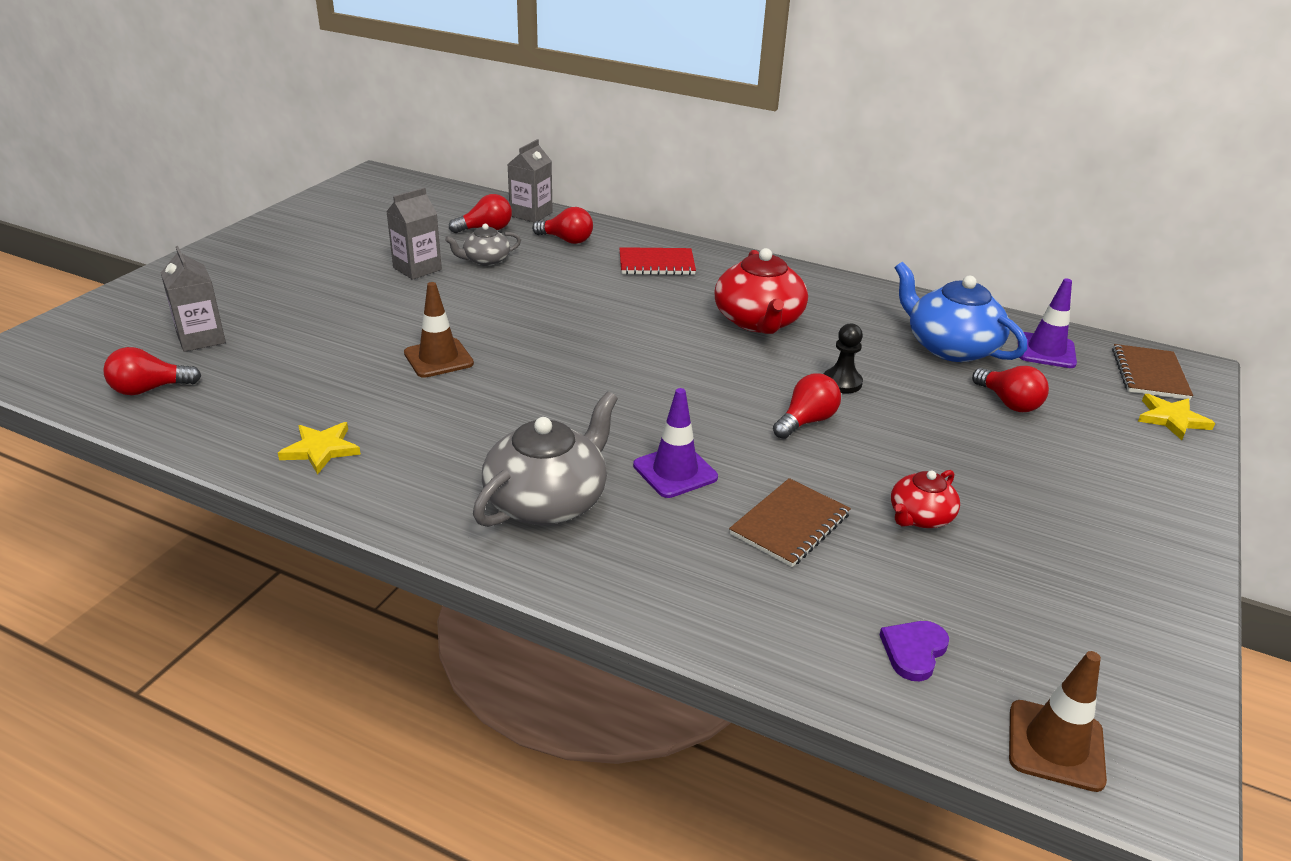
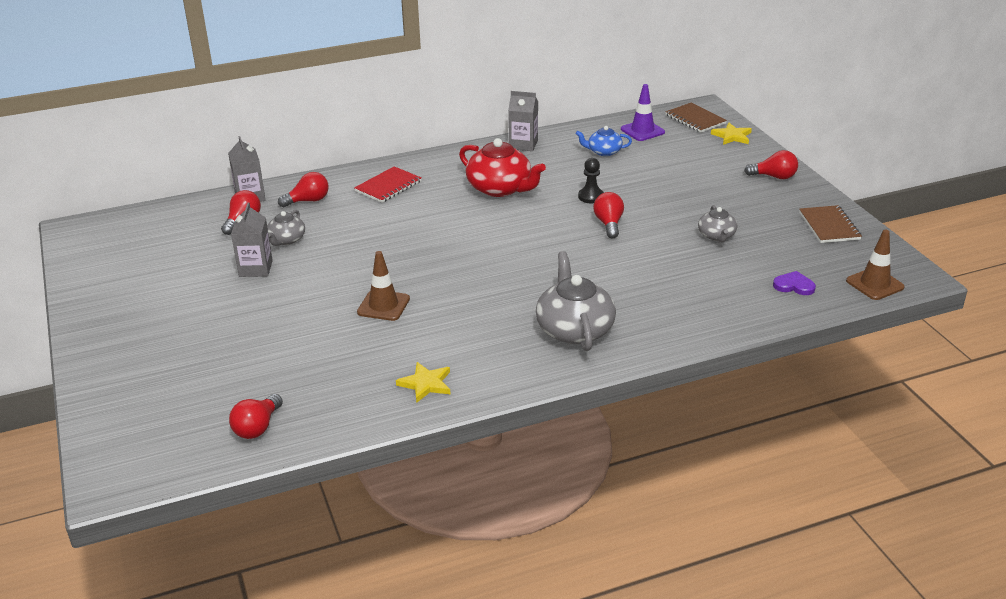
camera: 45 degrees left, 0 degrees up
(201, 338) = (217, 386): grey carton -> grey carton (523, 144)
(675, 471) = (599, 281): purple traffic cone -> none
(790, 524) = (680, 271): brown notebook -> brown notebook (829, 226)
(914, 651) = (794, 286): purple heart -> purple heart turned 120 degrees clockwise
(920, 517) = (716, 236): red teapot -> grey teapot
(950, 347) = (604, 151): blue teapot -> blue teapot, size x0.55
(1008, 403) = (667, 165): red light bulb -> red light bulb (774, 177)

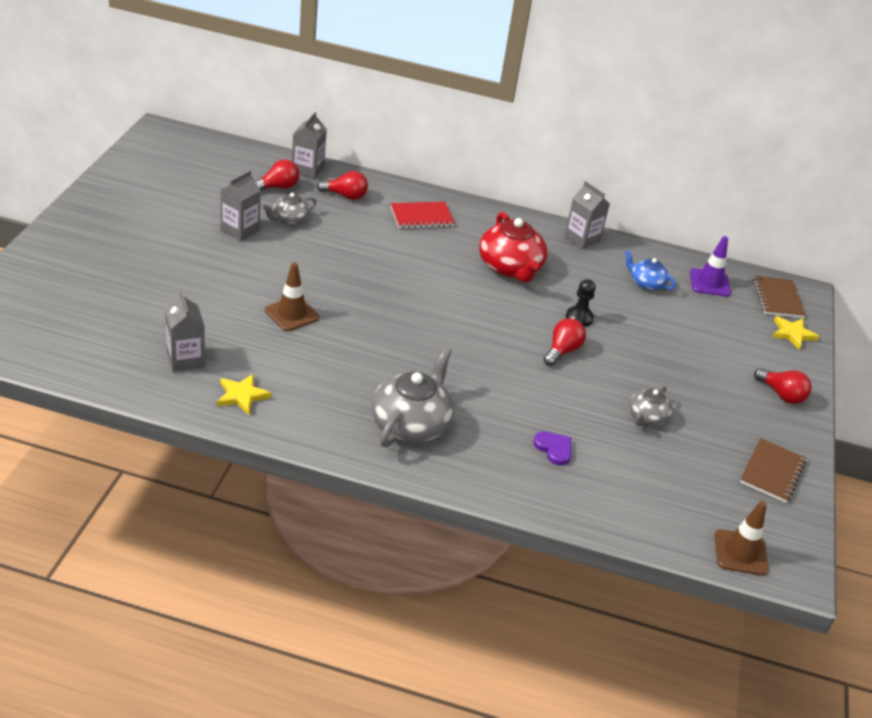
camera: 30 degrees right, 5 degrees up
(257, 427) = (90, 354): red light bulb -> none
(344, 385) = (185, 359): none -> grey carton
(794, 286) = (657, 505): purple heart -> purple heart (554, 449)

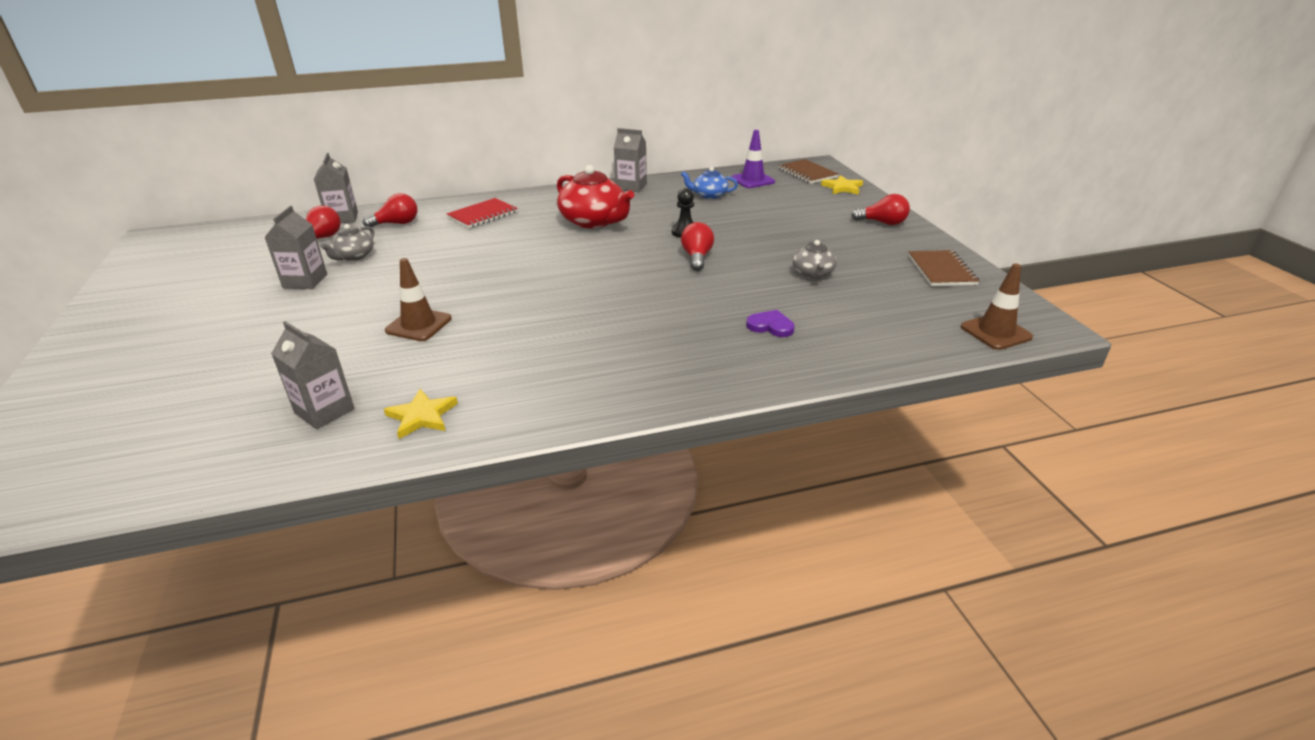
camera: 25 degrees left, 5 degrees down
(411, 423) = (625, 362): grey teapot -> none

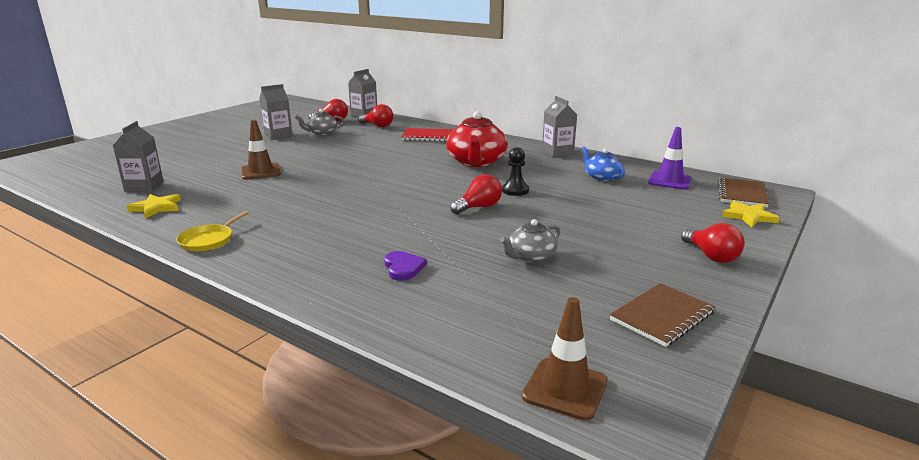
camera: 50 degrees right, 10 degrees down
(577, 403) = (208, 240): none -> yellow pan

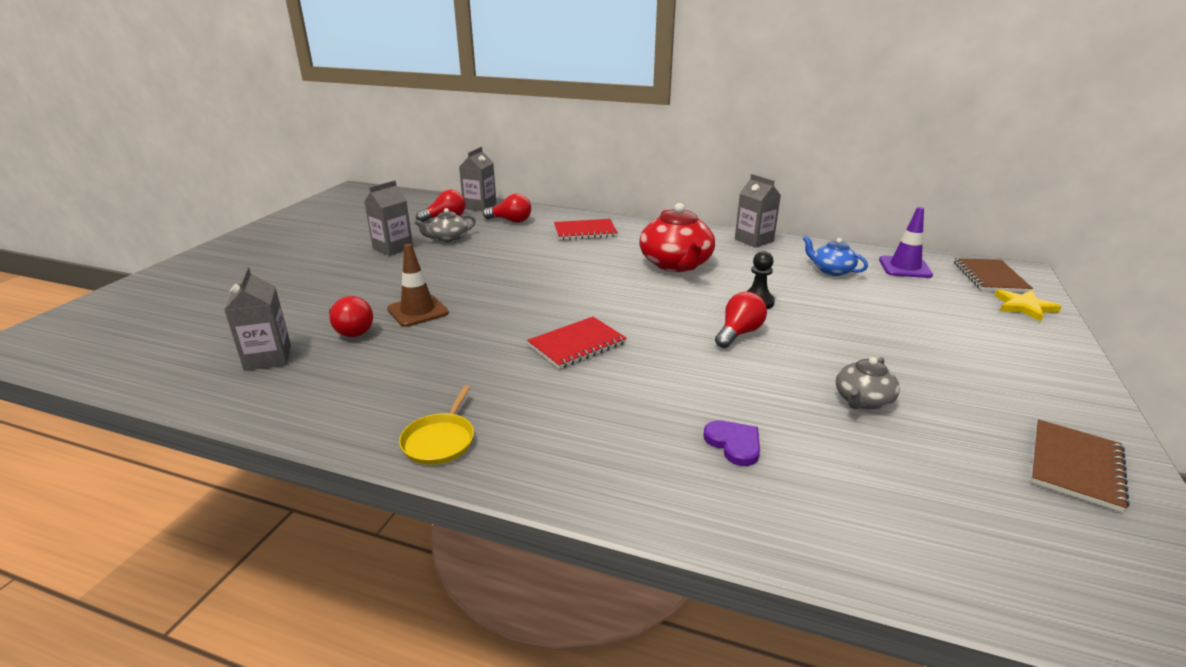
camera: 15 degrees left, 5 degrees up
(156, 207) = (317, 393): yellow star -> none
(351, 201) = (577, 344): none -> red notebook
(565, 389) = (1083, 603): brown traffic cone -> none
(711, 256) = (1041, 368): red light bulb -> red light bulb (351, 330)

